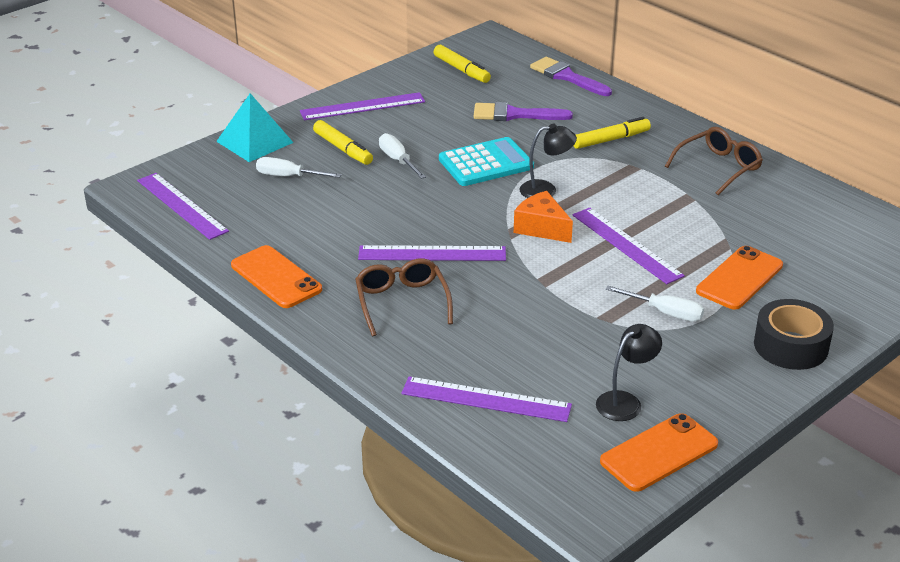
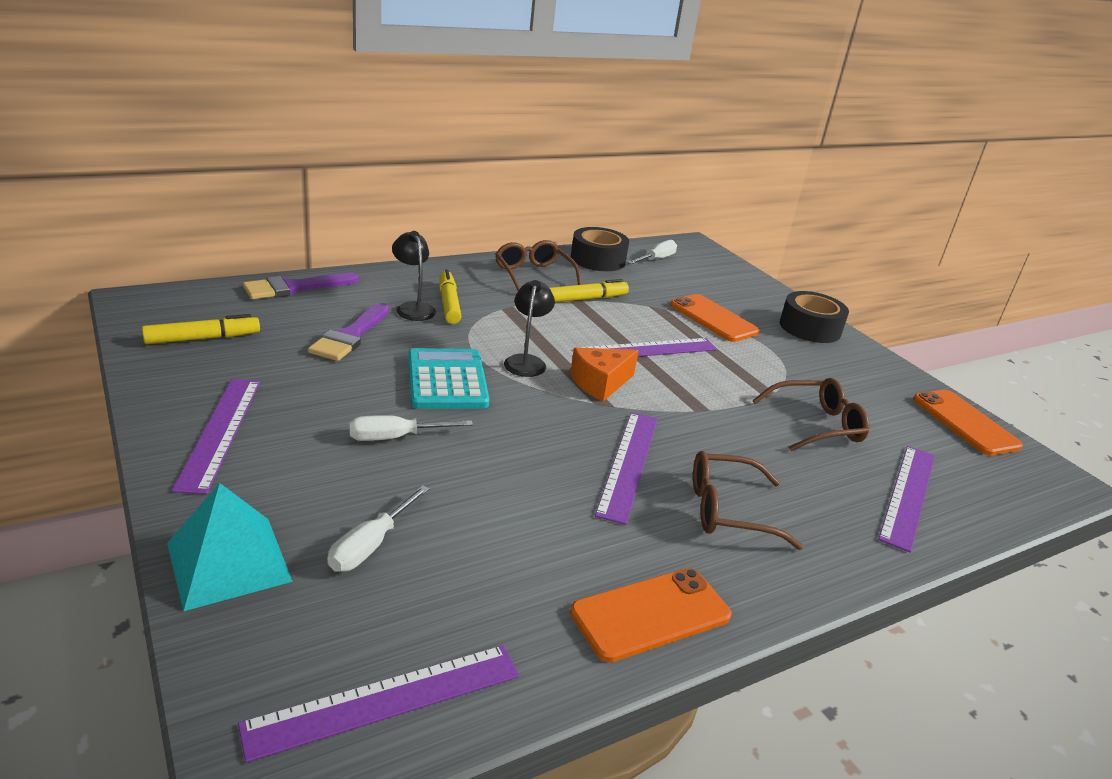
camera: 80 degrees left, 5 degrees down
(343, 149) = (329, 475): yellow marker -> yellow marker (586, 299)
(568, 348) = (816, 425): none -> brown glasses
(625, 401) = (896, 418): black lamp -> black lamp (413, 308)
(665, 312) = (761, 363): white screwdriver -> white screwdriver (656, 259)
(806, 196) = (598, 259): none -> black tape

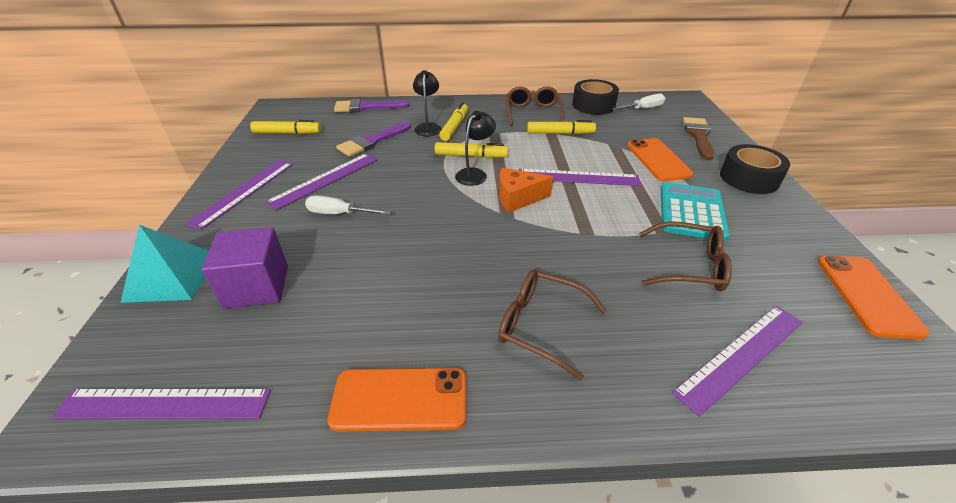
camera: 30 degrees right, 10 degrees up
(370, 545) = (257, 286): white screwdriver -> purple cube
(447, 380) = (407, 179): turquoise calculator -> turquoise calculator (691, 212)
(502, 339) = (471, 156): none -> yellow marker
(628, 464) = (488, 266): purple ruler -> purple ruler (325, 180)
(734, 287) = (698, 136): none -> brown brush

